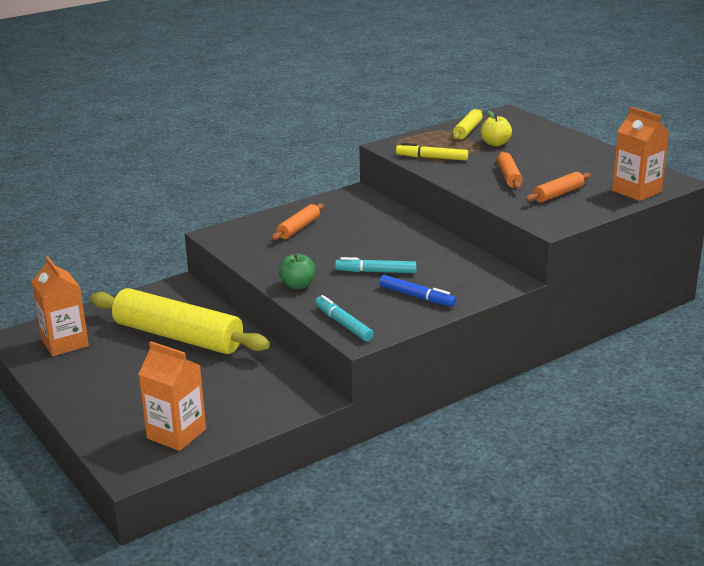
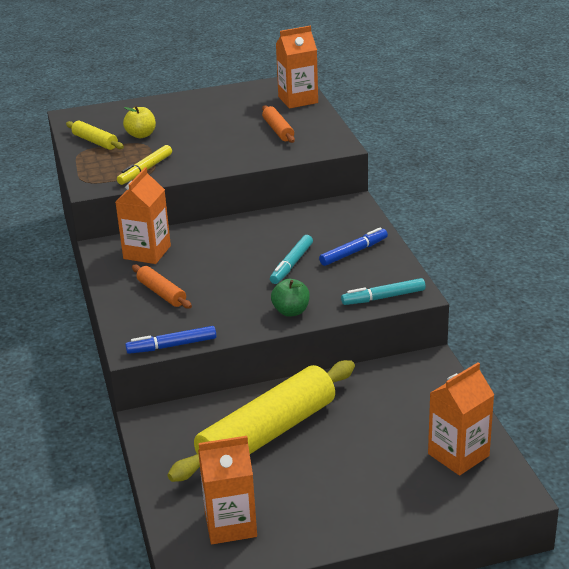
camera: 70 degrees left, 5 degrees up
(224, 247) = (172, 346): none -> blue marker
(358, 210) = (147, 252): none -> orange carton
(508, 177) = (223, 143): orange rolling pin -> none

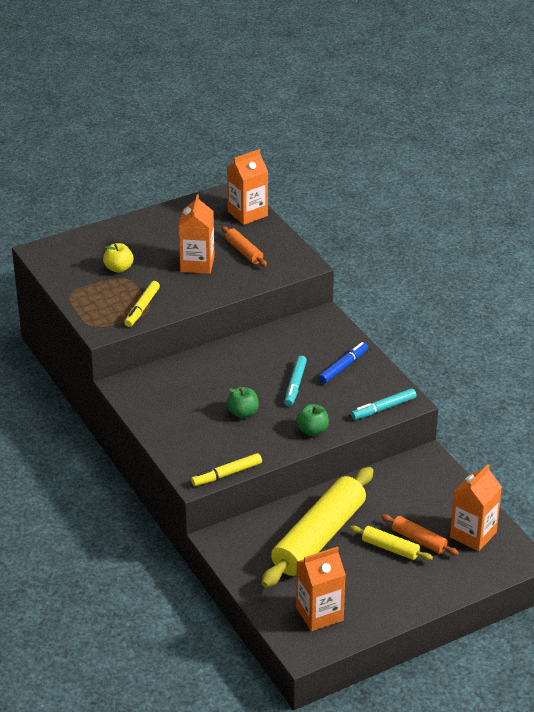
camera: 15 degrees left, 5 degrees up
(95, 142) = (78, 280): yellow rolling pin -> yellow rolling pin (390, 548)
(147, 252) = (163, 386): orange carton -> orange carton (197, 264)
(161, 293) = (195, 426): orange rolling pin -> orange rolling pin (419, 540)
(172, 346) = (227, 474): blue marker -> yellow marker
(220, 286) = (243, 413): none -> green apple

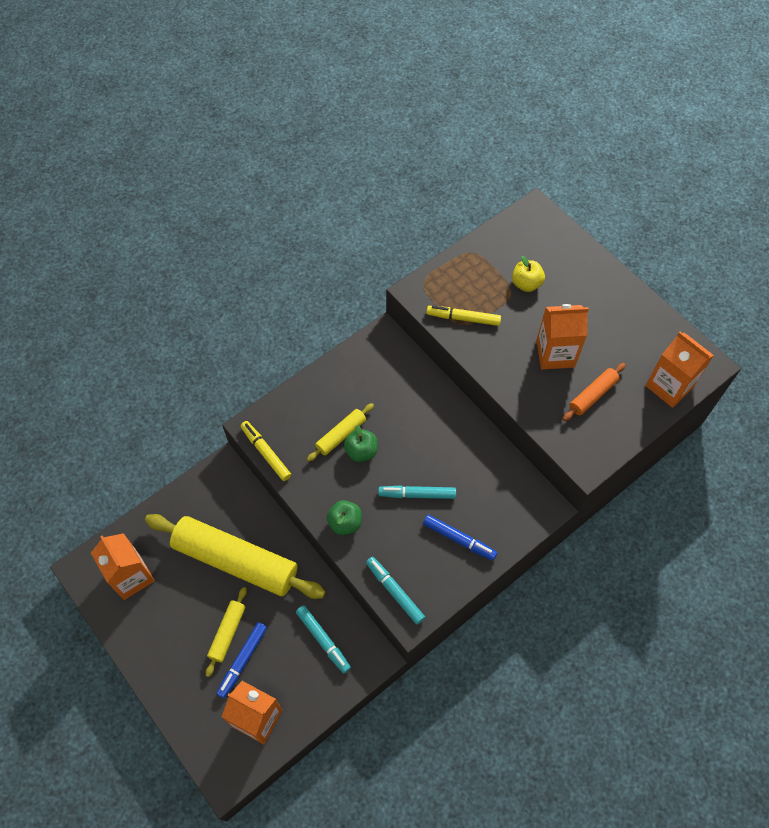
camera: 80 degrees right, 25 degrees up
(222, 424) = (341, 435): none -> yellow rolling pin
(408, 487) = (323, 640): none -> turquoise marker
(419, 540) = (242, 661): orange rolling pin -> blue marker

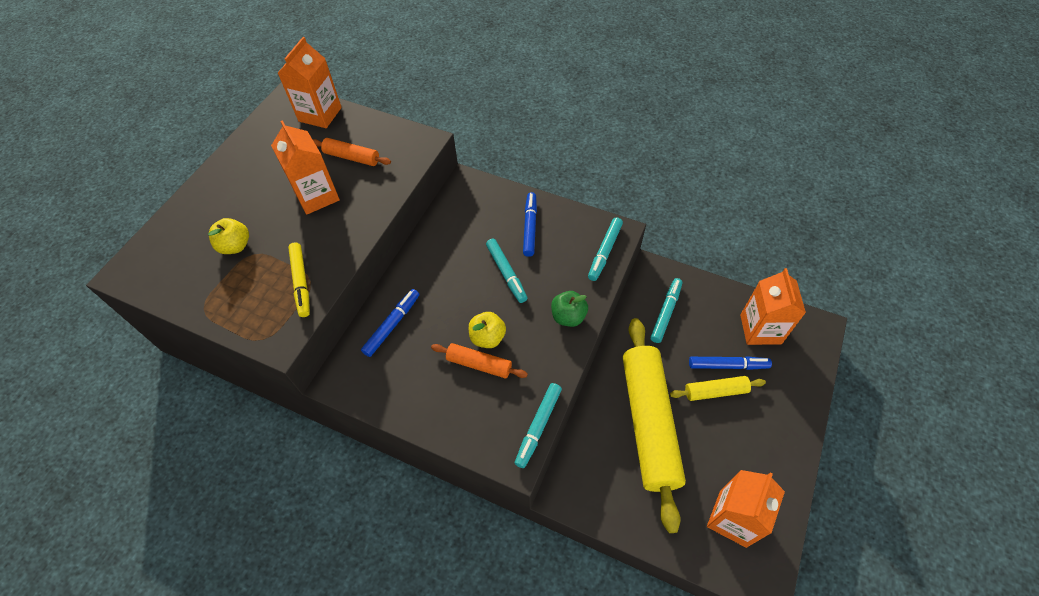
camera: 115 degrees left, 5 degrees down
(266, 453) = (538, 426): yellow marker -> turquoise marker
(341, 435) = (479, 364): yellow rolling pin -> orange rolling pin
(361, 451) = (487, 337): green apple -> yellow apple
(412, 387) = (392, 325): none -> blue marker

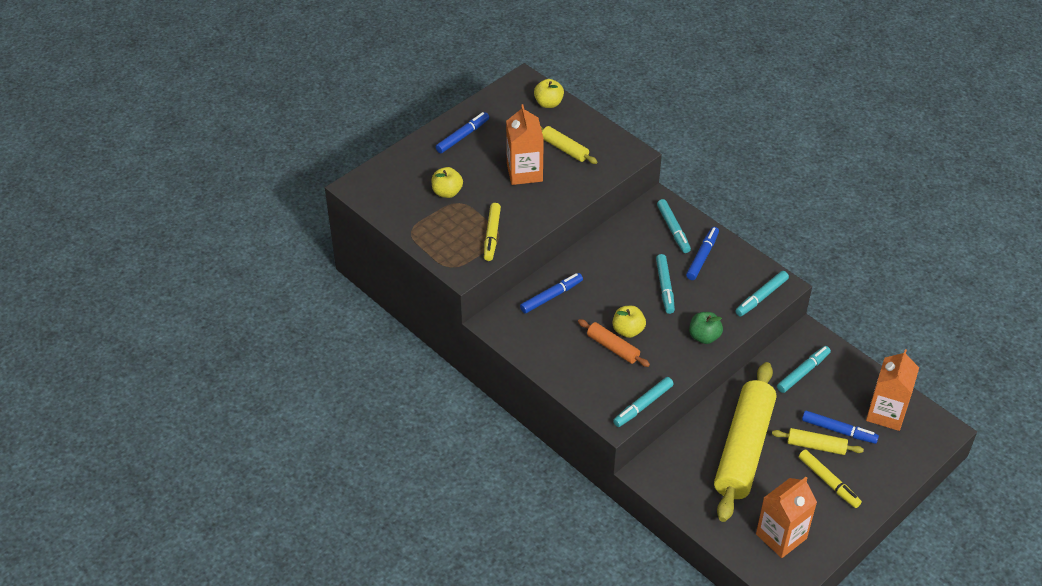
camera: 20 degrees right, 10 degrees down
(237, 176) = (462, 136): none -> blue marker
(320, 114) = (548, 103): orange carton -> yellow apple
(352, 157) = (564, 149): orange rolling pin -> yellow rolling pin
(490, 207) = (673, 229): none -> turquoise marker
(746, 429) = (828, 482): none -> yellow marker

